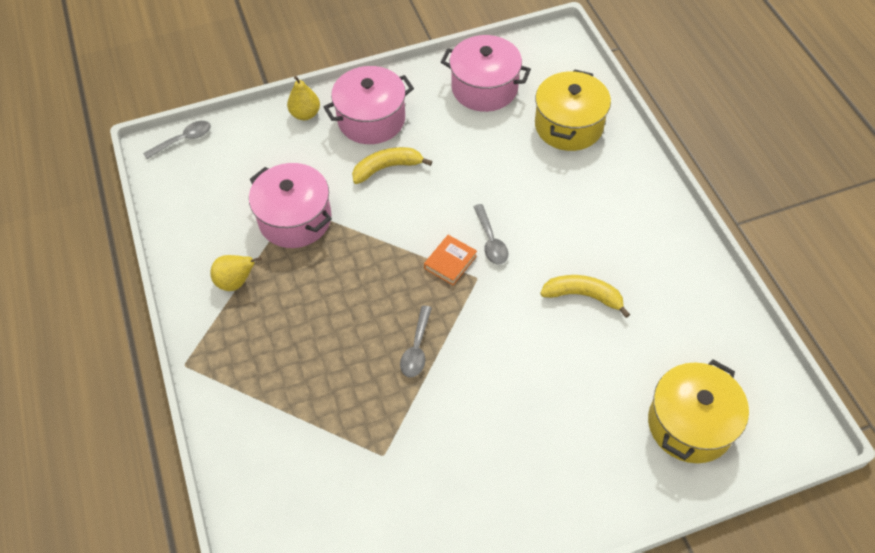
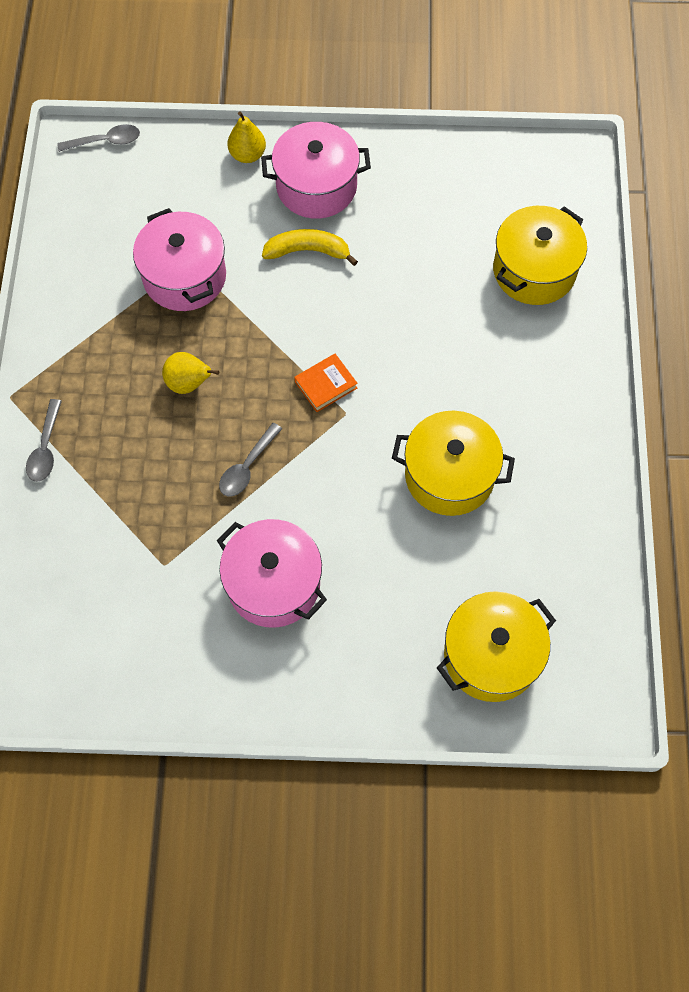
camera: 20 degrees right, 10 degrees up
(236, 282) = (95, 326): yellow pear -> yellow pear (189, 383)
(484, 88) = (461, 190): pink pot -> pink pot (273, 583)
(491, 241) = (380, 376): grey spoon -> grey spoon (45, 448)
(583, 296) = (449, 475): yellow banana -> yellow pot

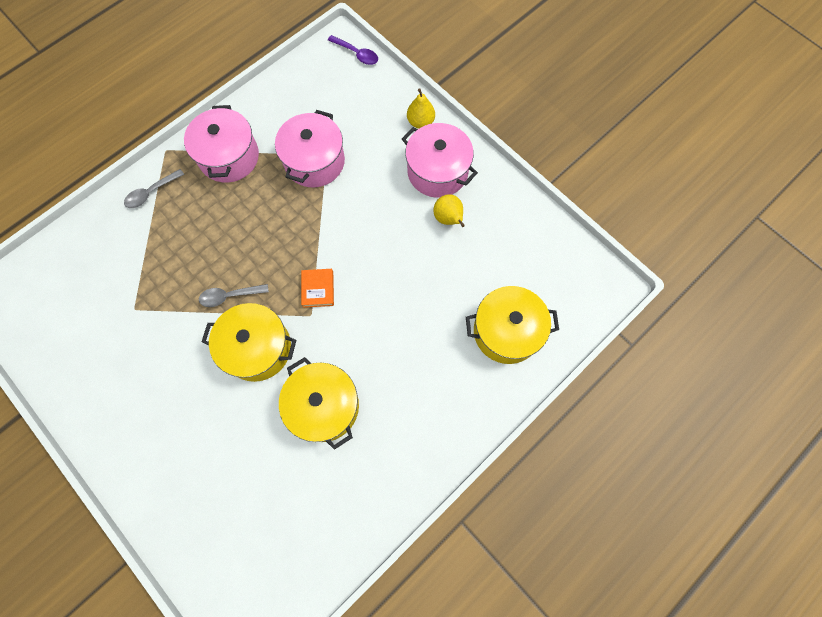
camera: 45 degrees right, 5 degrees up
(106, 141) = (357, 54): grey spoon -> purple spoon
(189, 383) = (252, 222): yellow pear -> yellow pear (448, 219)
(273, 583) = (171, 373): pink pot -> pink pot (229, 157)
(308, 251) = (392, 204): yellow banana -> none
(326, 385) = (318, 289): orange book -> orange book turned 75 degrees clockwise
(491, 655) = (229, 535): yellow pot -> yellow pot (257, 348)

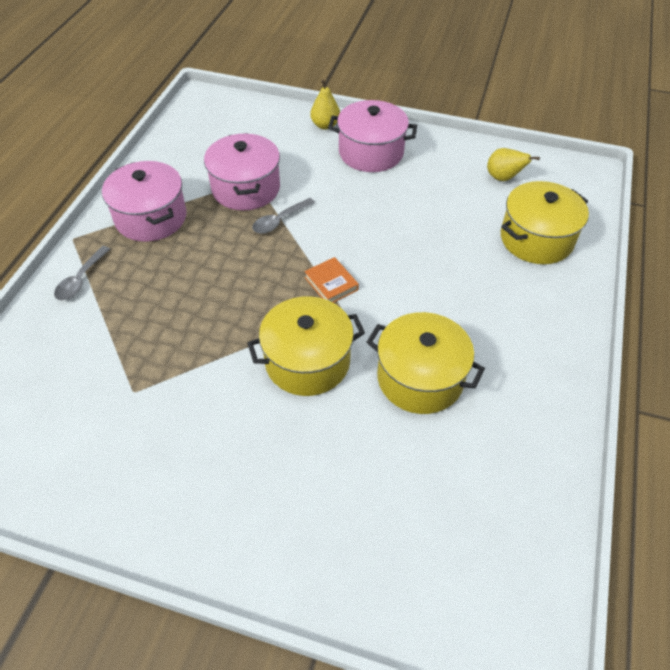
camera: 30 degrees left, 20 degrees down
(229, 296) = (240, 330): grey spoon -> grey spoon (279, 221)
(357, 54) = (225, 100): purple spoon -> none
(448, 219) = (410, 181): yellow pear -> yellow pear (503, 178)

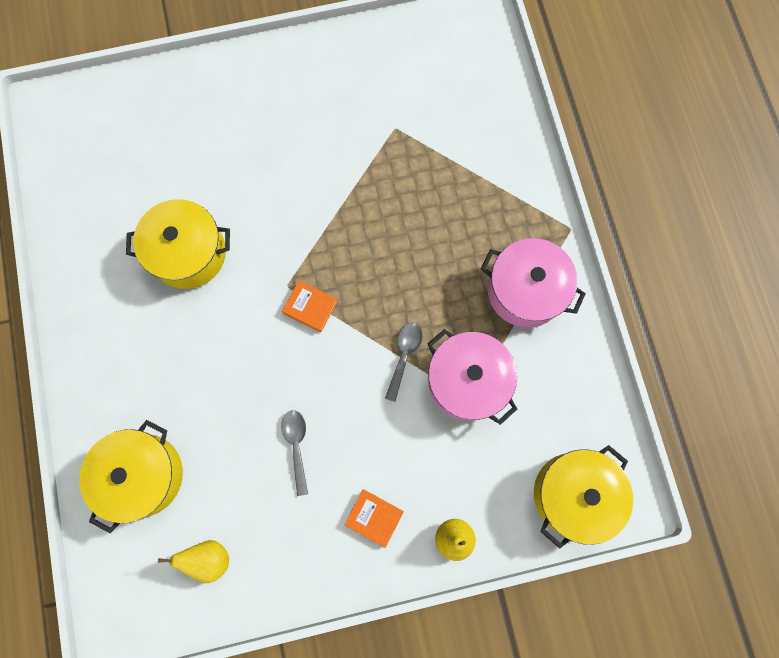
camera: 150 degrees right, 25 degrees up
(81, 280) = (522, 193): grey spoon -> grey spoon (296, 446)
(307, 361) = (284, 220): yellow pot -> yellow pot (573, 494)
(371, 152) = (374, 517): pink pot -> orange book

